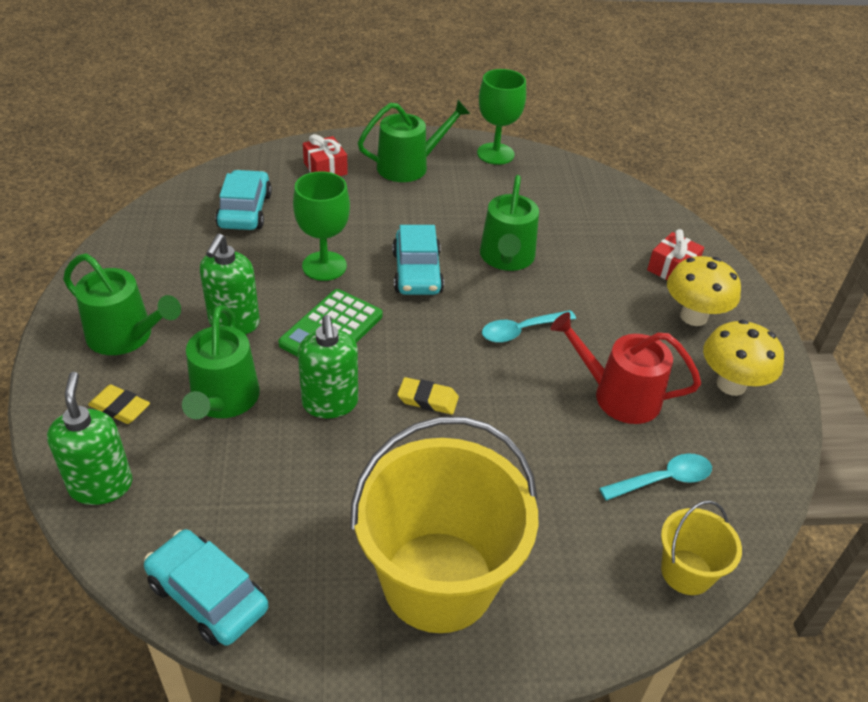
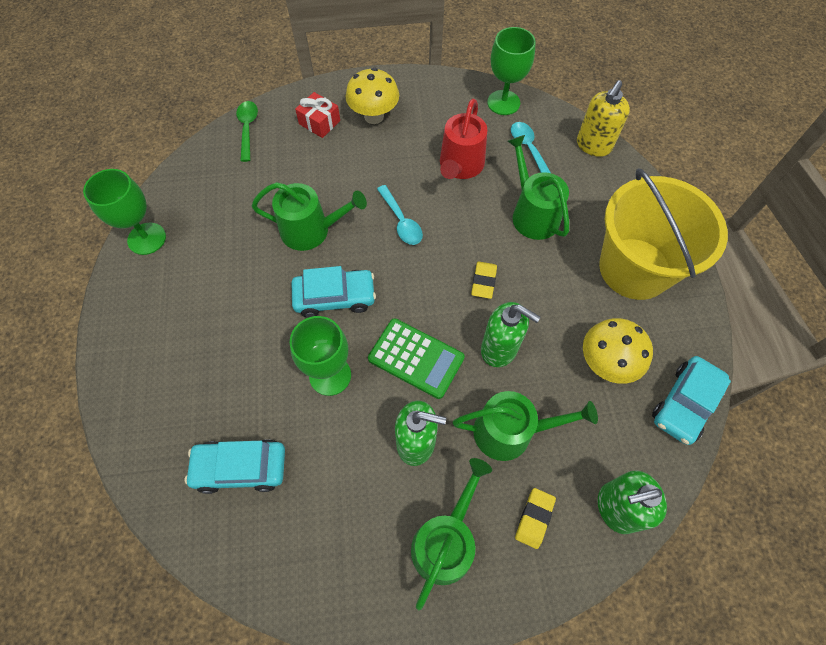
camera: 90 degrees left, 20 degrees up
(325, 168) = (163, 396): red gift -> none
(330, 403) = (499, 349): green soap dispenser -> green soap dispenser turned 45 degrees clockwise
(408, 166) = (164, 315): green watering can -> green watering can (532, 214)
(650, 213) = (247, 129): none -> green spoon
(686, 572) = (593, 145): yellow bucket -> yellow soap dispenser
(731, 384) = (440, 105): yellow mushroom -> yellow mushroom (606, 363)
(756, 460) = (503, 102): none -> green goblet

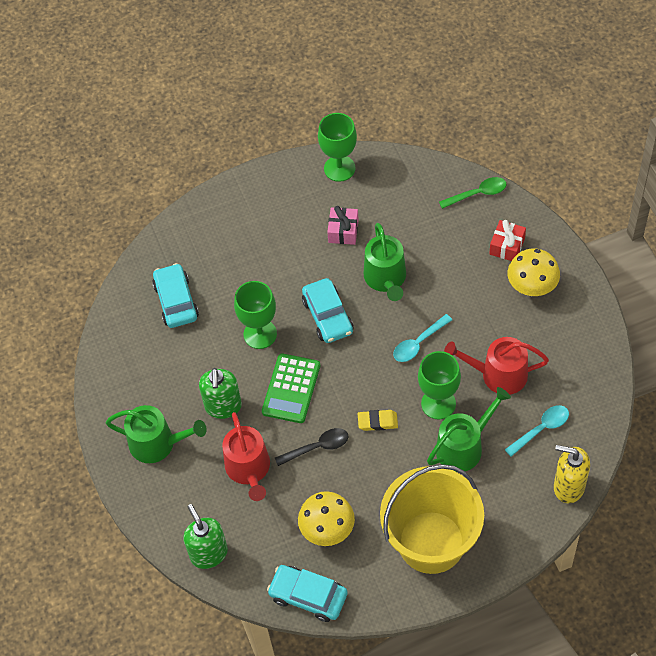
camera: 80 degrees right, 5 degrees down
(231, 255) = (343, 231): none -> pink gift
(499, 349) = (317, 447): green soap dispenser -> black spoon
(503, 102) = (595, 394): green goblet -> green goblet (438, 403)
(510, 432) = (249, 469): green watering can -> red watering can
(534, 518) = (187, 498): yellow eraser -> none

